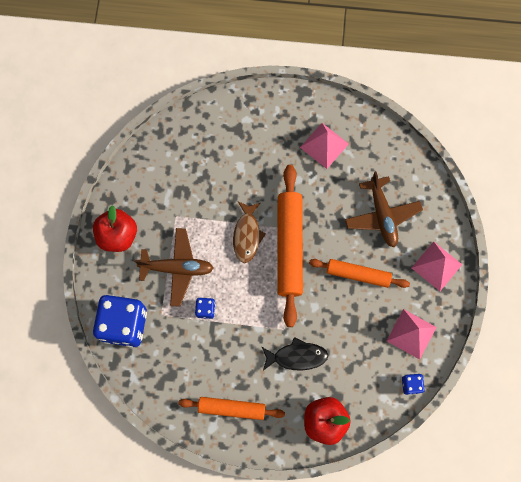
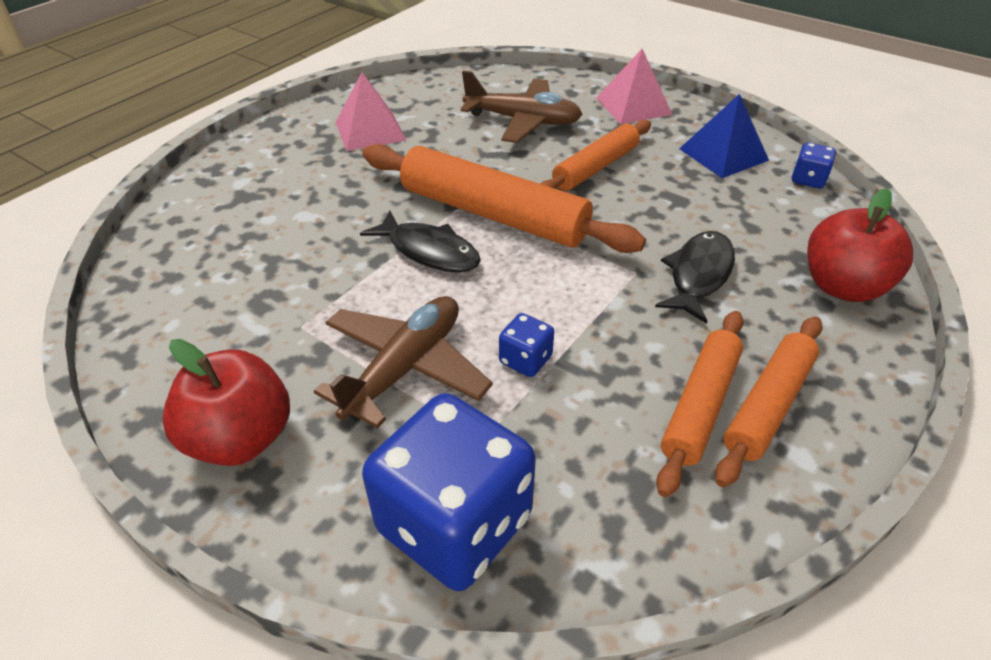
camera: 60 degrees left, 30 degrees down
(217, 384) = (700, 406): none -> orange rolling pin
(247, 235) = (429, 251): brown fish -> black fish
(411, 334) = (723, 154): pink pyramid -> blue pyramid

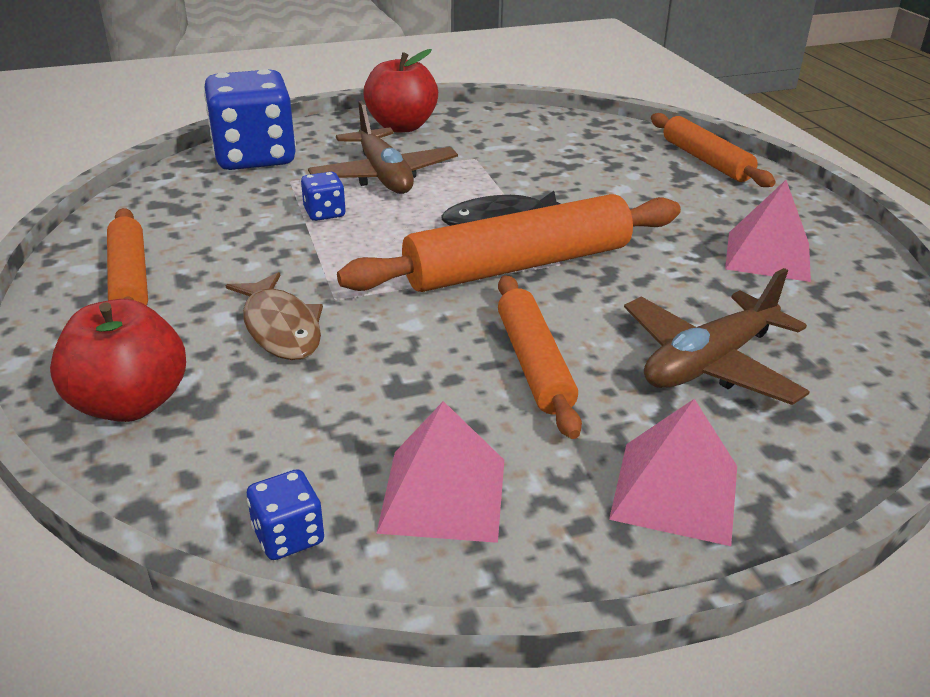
camera: 125 degrees right, 10 degrees down
(698, 275) = (280, 328): black fish -> brown fish
(700, 406) = (179, 254): orange rolling pin -> orange rolling pin (705, 160)
(723, 154) = (443, 494): blue pyramid -> pink pyramid

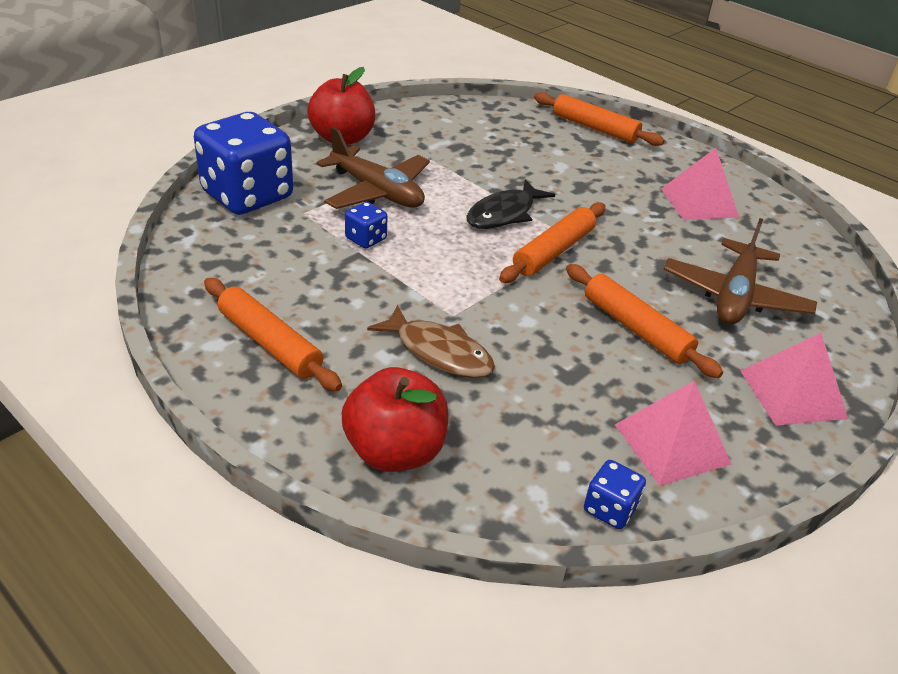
camera: 30 degrees left, 5 degrees up
(518, 266) = (553, 251): orange rolling pin -> orange rolling pin, size x0.61

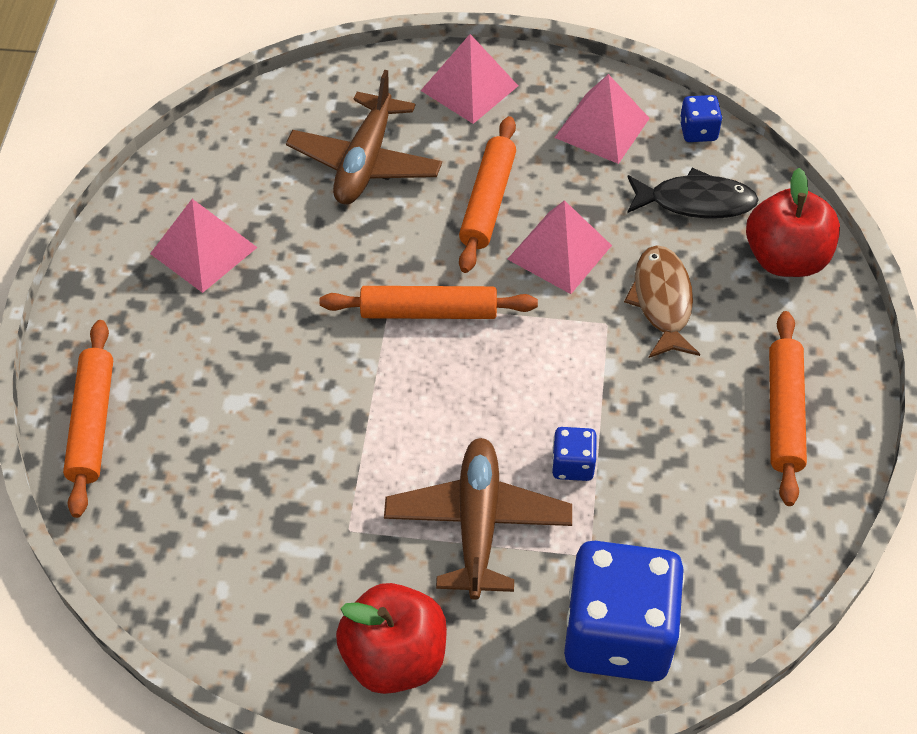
camera: 125 degrees left, 15 degrees up
(504, 214) = (400, 388): black fish -> black fish (695, 202)
(545, 333) = (559, 252): none -> pink pyramid
(734, 296) = (365, 162): brown plane -> brown plane turned 120 degrees clockwise

